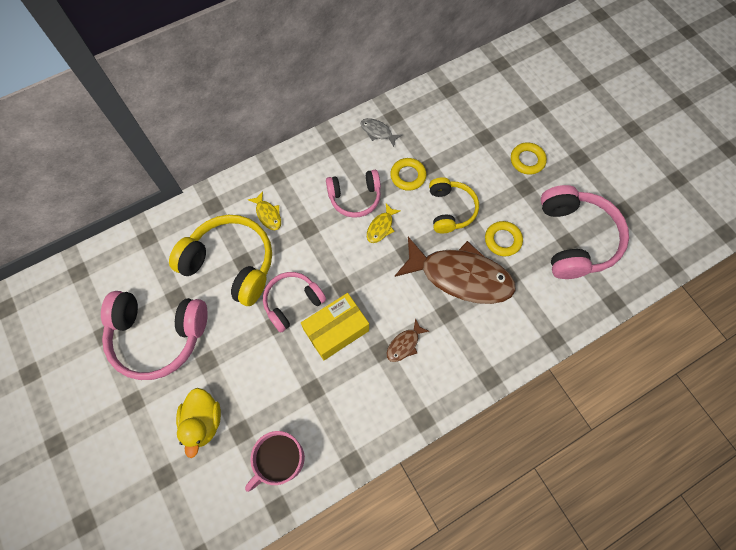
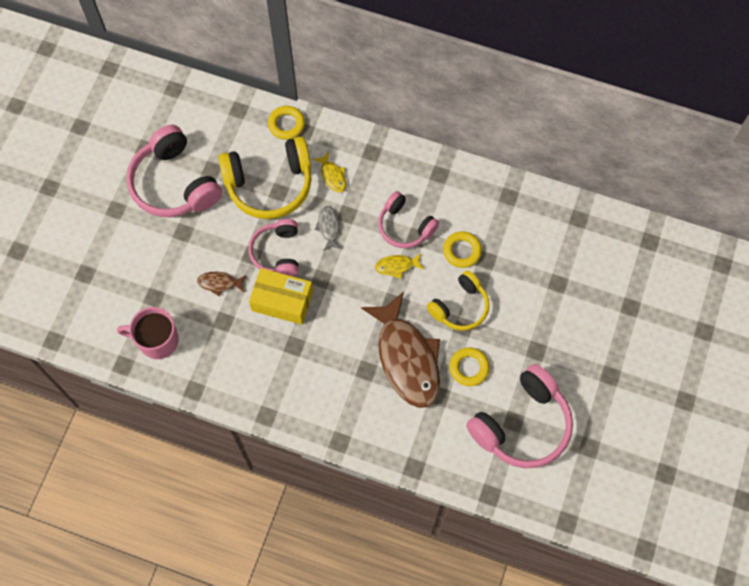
camera: 50 degrees right, 0 degrees up
(203, 421) = (141, 266): yellow duck -> none
(231, 264) = (269, 184): yellow headphones -> yellow headphones turned 90 degrees clockwise
(268, 214) = (332, 176): yellow fish -> yellow fish turned 45 degrees counterclockwise
(292, 302) = (277, 252): pink headphones -> pink headphones turned 105 degrees counterclockwise
(378, 132) = (482, 196): grey fish -> grey fish (328, 227)
(404, 344) = (313, 358): brown fish -> brown fish (219, 283)
(527, 160) = (565, 334): yellow ring -> yellow ring (286, 124)

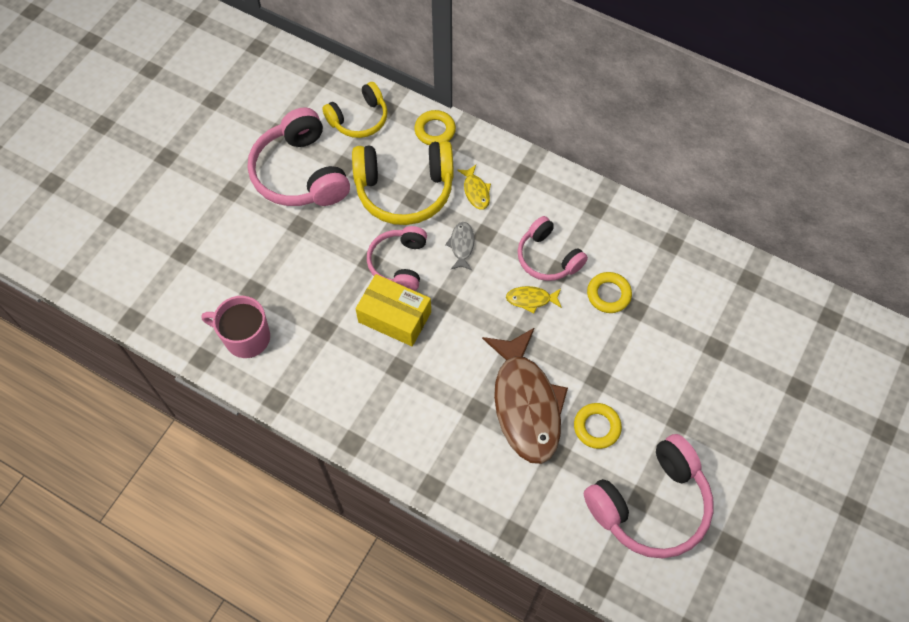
camera: 10 degrees right, 5 degrees down
(219, 283) = (328, 286): brown fish -> none
(460, 307) = (597, 356): yellow headphones -> yellow headphones (359, 119)

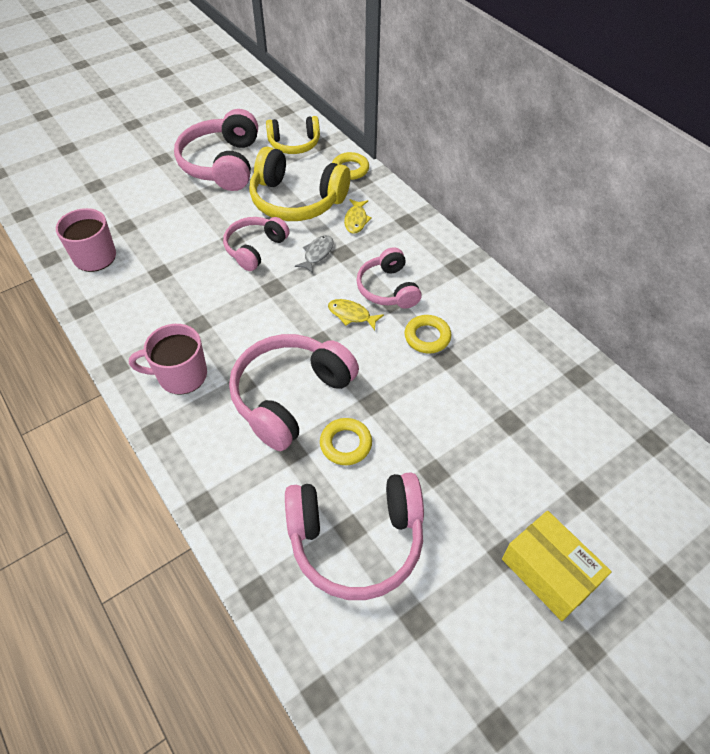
camera: 25 degrees right, 10 degrees down
(394, 317) = (223, 285): yellow box -> yellow box (549, 572)
(417, 426) = (181, 375): none -> pink mug
(526, 404) = (290, 396): brown fish -> pink headphones

